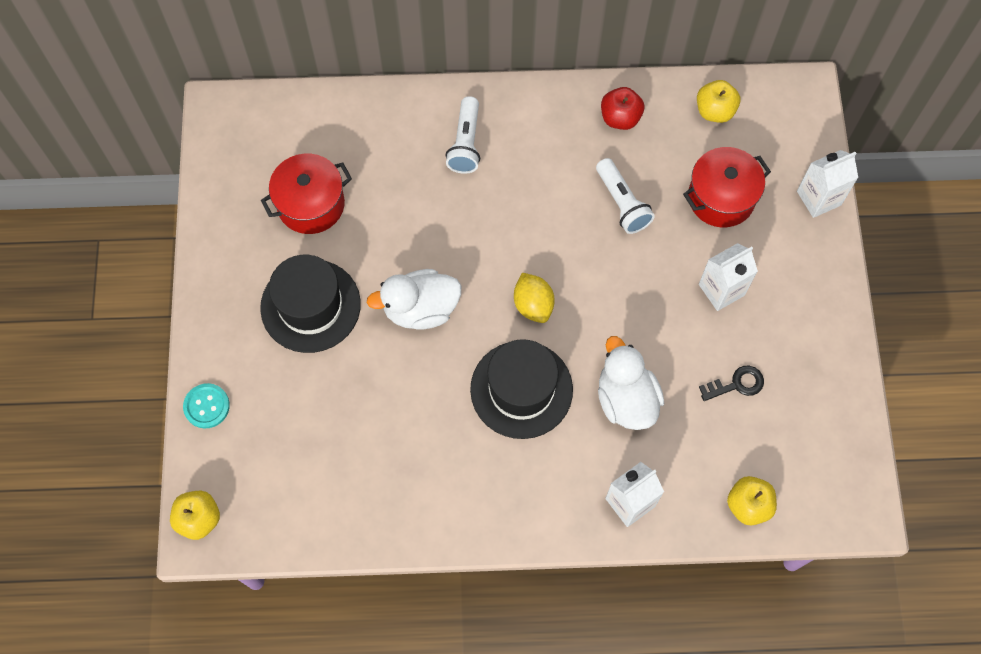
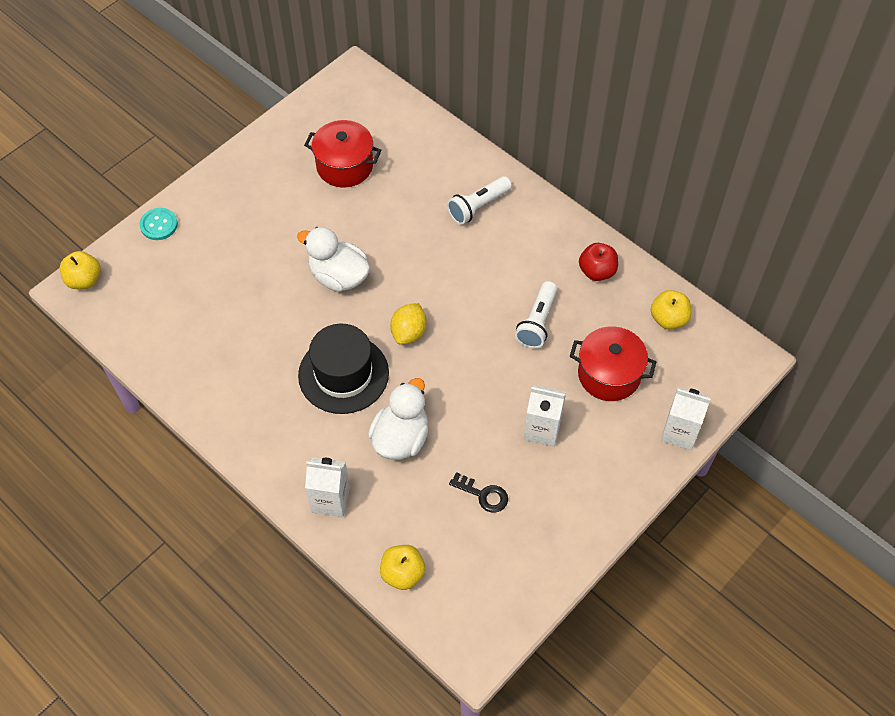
camera: 45 degrees right, 10 degrees down
(310, 306) = (278, 220): black hat -> none

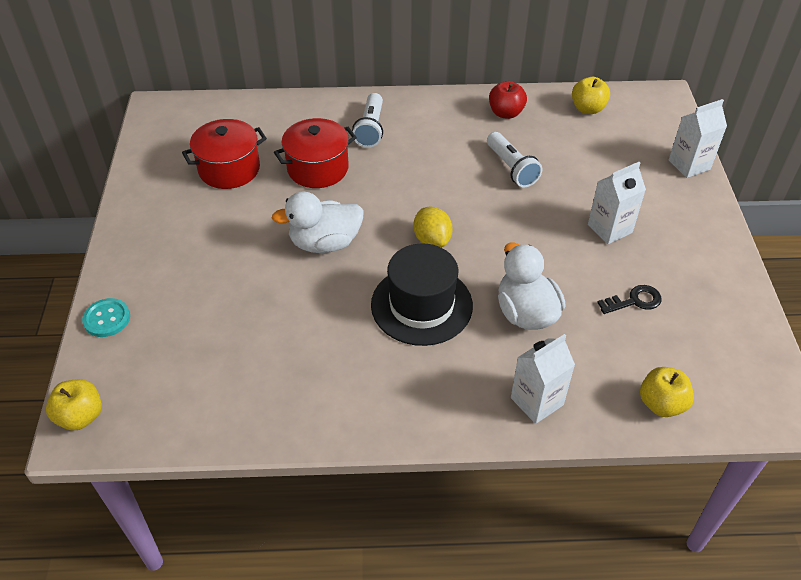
camera: 45 degrees left, 10 degrees down
(609, 374) = (600, 165): red pot -> red pot (318, 168)

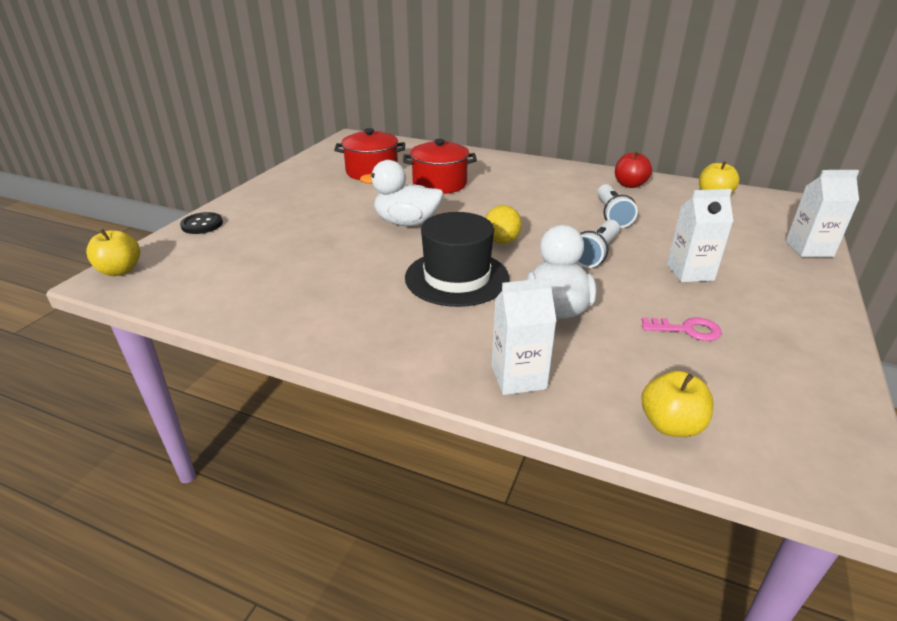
camera: 25 degrees right, 15 degrees down
(107, 319) = (202, 224): turquoise button -> black button
(370, 129) = (501, 173): white flashlight -> white flashlight (596, 253)
(634, 301) = (687, 330): black key -> pink key

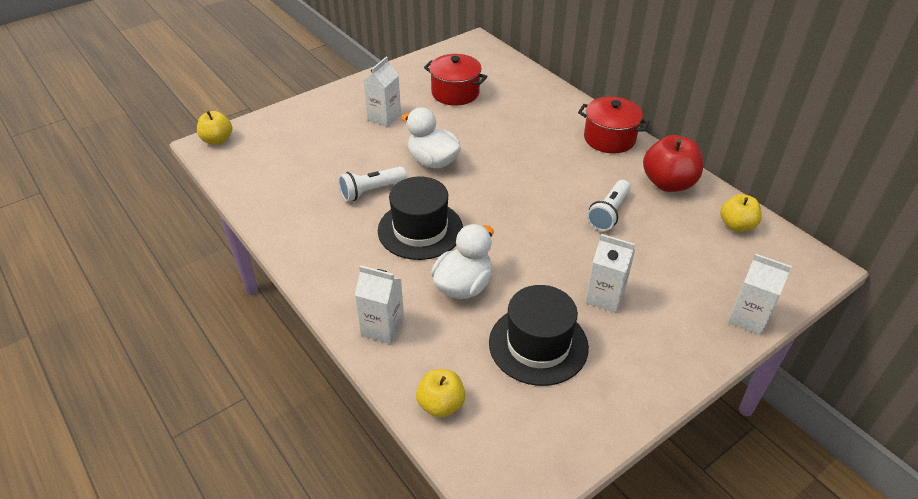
camera: 30 degrees right, 10 degrees up
(202, 224) = (292, 112): black button -> none
(317, 204) = (384, 117): none -> white carton
(439, 184) = (497, 125): red pot -> red pot (609, 138)
(501, 241) = (487, 207): yellow lemon -> none
(596, 253) = (549, 248): white flashlight -> white flashlight (371, 191)
(629, 185) = (668, 183): red apple -> red apple, size x1.58
(687, 330) = (538, 344): pink key -> black hat

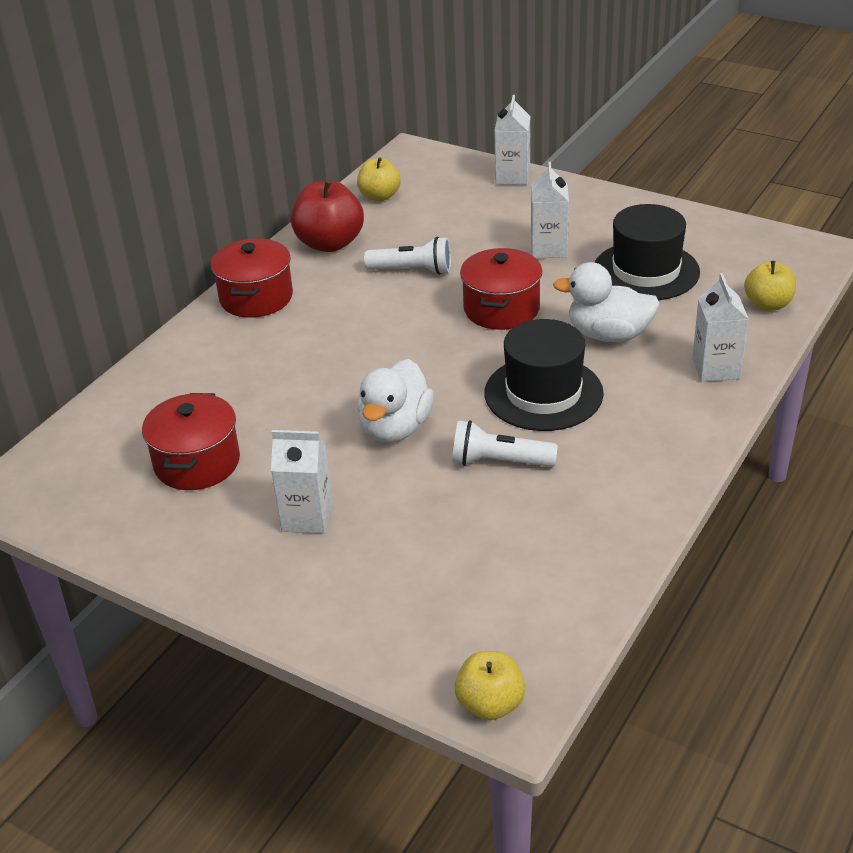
camera: 110 degrees left, 5 degrees down
(371, 191) = (499, 462): white flashlight -> white flashlight turned 150 degrees clockwise
(531, 242) = (501, 309): none -> red pot

